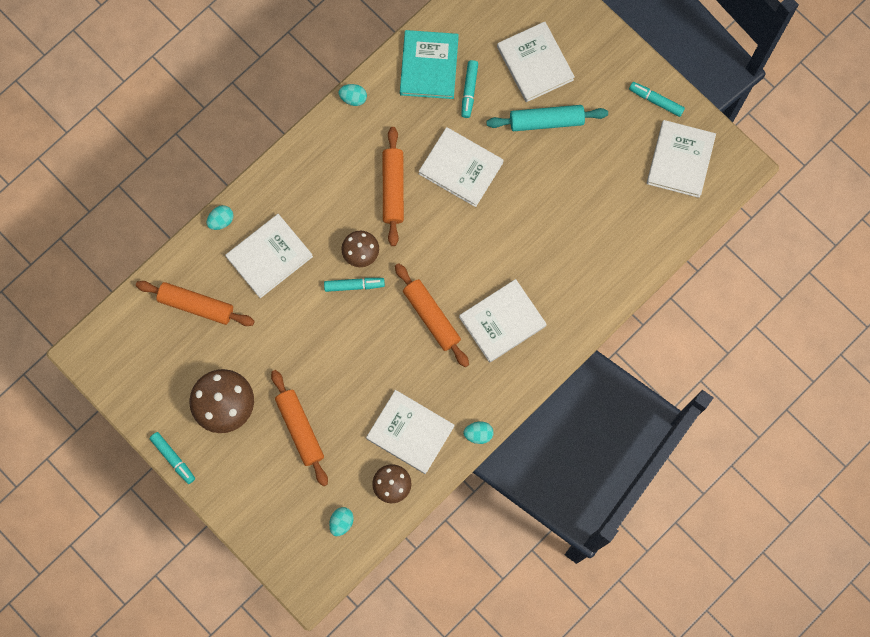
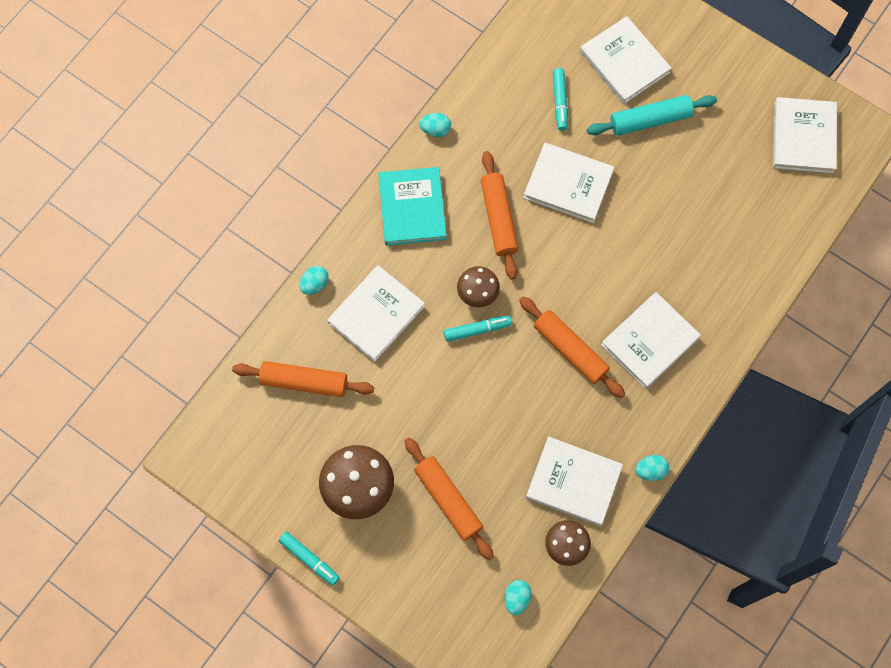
camera: 10 degrees left, 5 degrees down
(429, 66) = (511, 83): turquoise book -> turquoise book (412, 208)
(656, 101) = (762, 80): turquoise marker -> none

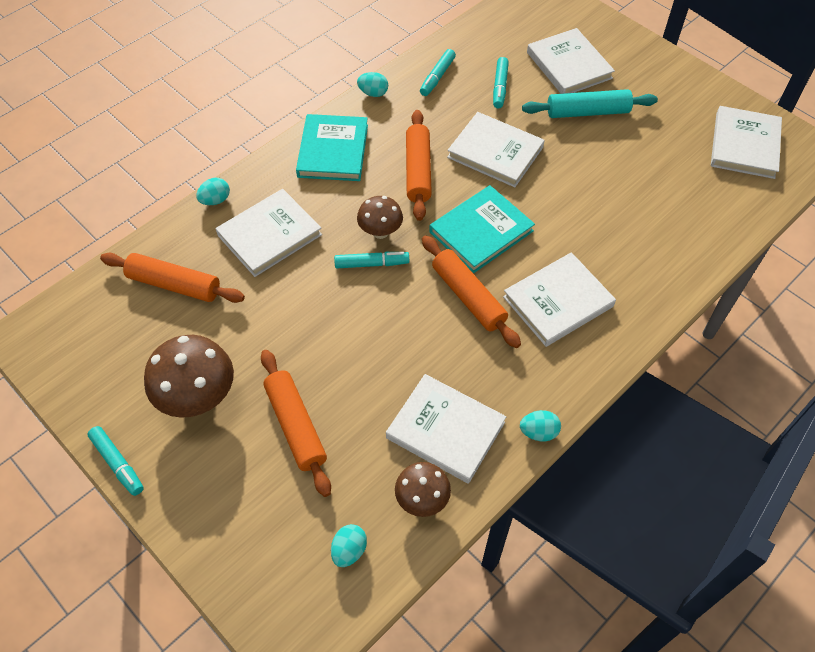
camera: 10 degrees right, 15 degrees down
(495, 98) = (437, 77): none -> turquoise marker
(570, 278) = (481, 231): none -> turquoise book

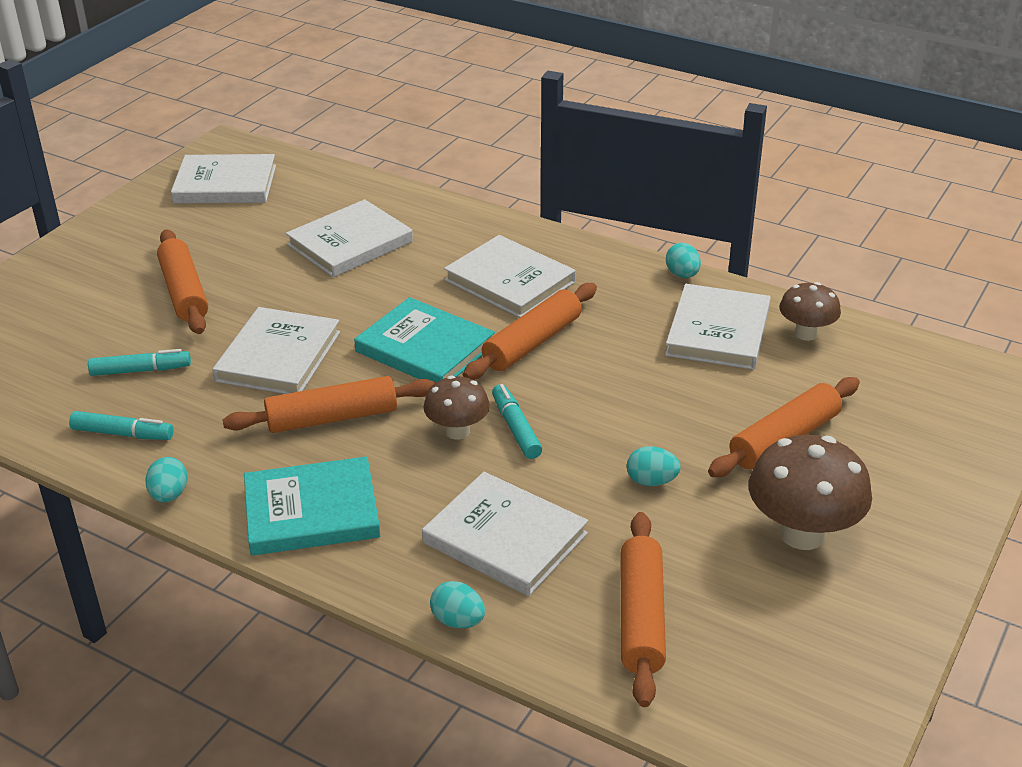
camera: 105 degrees left, 20 degrees down
(117, 463) = (939, 580): turquoise marker -> none
(349, 550) = (894, 369): turquoise egg -> turquoise egg (651, 481)
(569, 65) = (87, 316): white book -> white book (350, 243)
(587, 112) = (184, 292): turquoise rolling pin -> orange rolling pin

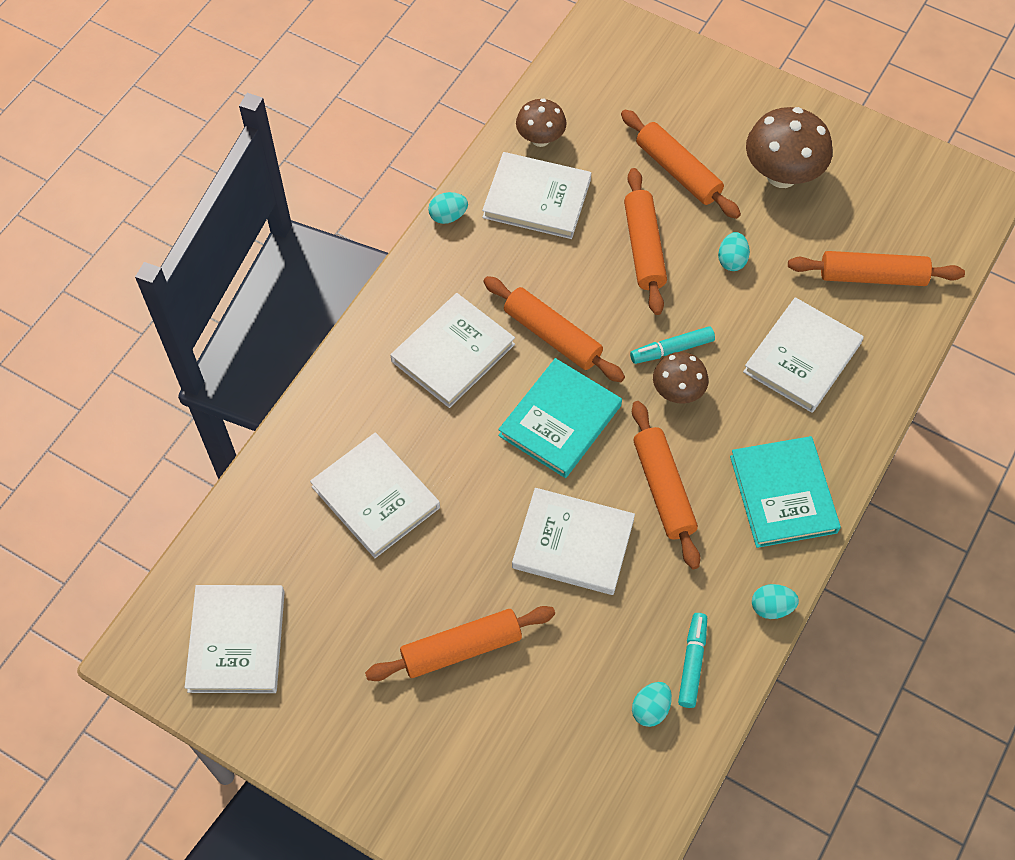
camera: 90 degrees left, 25 degrees up
(141, 370) = (596, 665): turquoise marker -> none
(458, 621) = (889, 387): turquoise egg -> turquoise egg (650, 709)
(660, 409) = (644, 248): none -> orange rolling pin

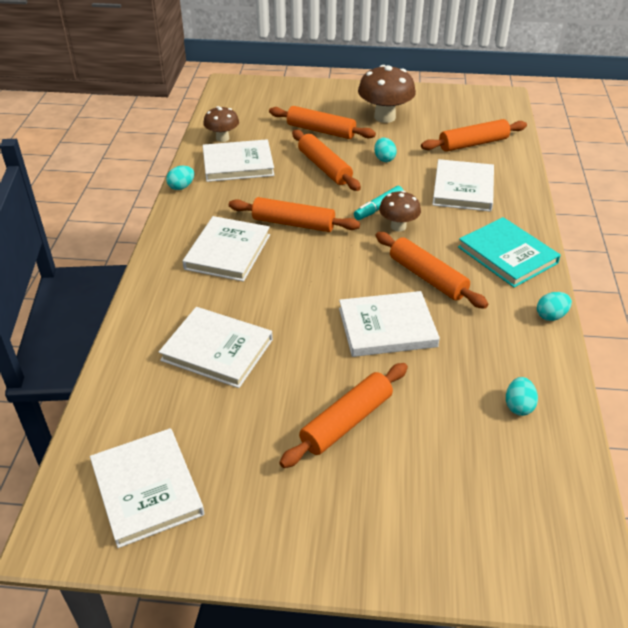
camera: 25 degrees left, 20 degrees down
(560, 420) = (329, 264): turquoise book -> none
(692, 662) = (525, 366): turquoise marker -> none

